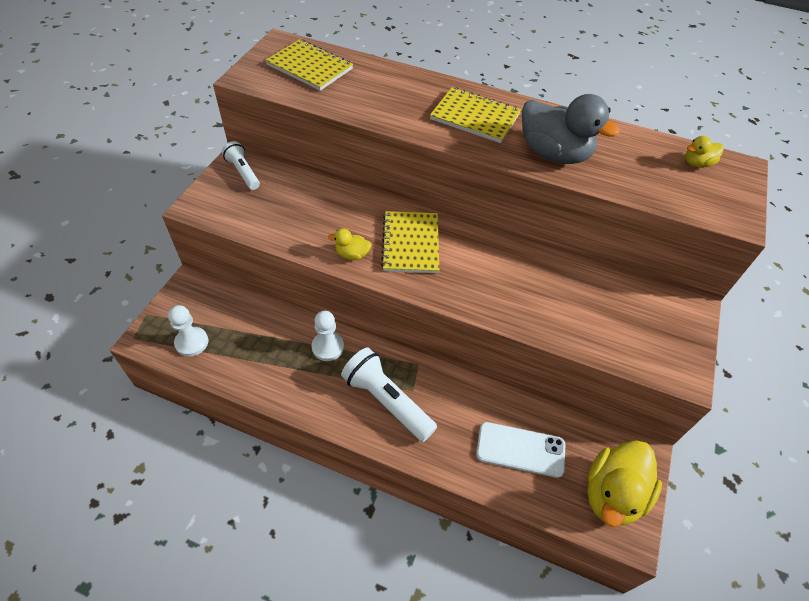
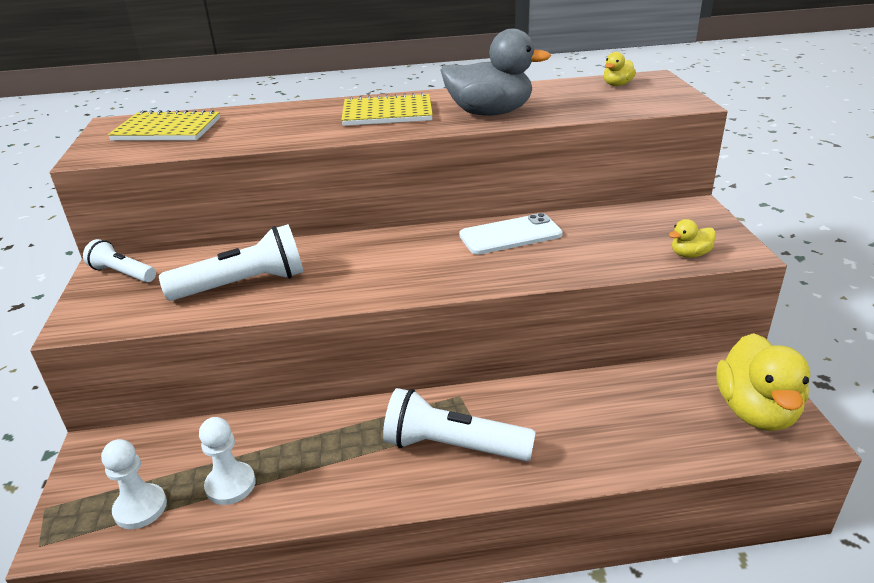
camera: 25 degrees left, 20 degrees down
(307, 221) = (243, 284): none -> white flashlight
(327, 347) = (338, 428): white pawn -> white pawn (230, 485)
(352, 254) = (324, 292): yellow duck -> yellow duck (690, 254)
(410, 243) = (384, 260): yellow notebook -> none
(520, 450) = (635, 419): white phone -> white phone (510, 235)

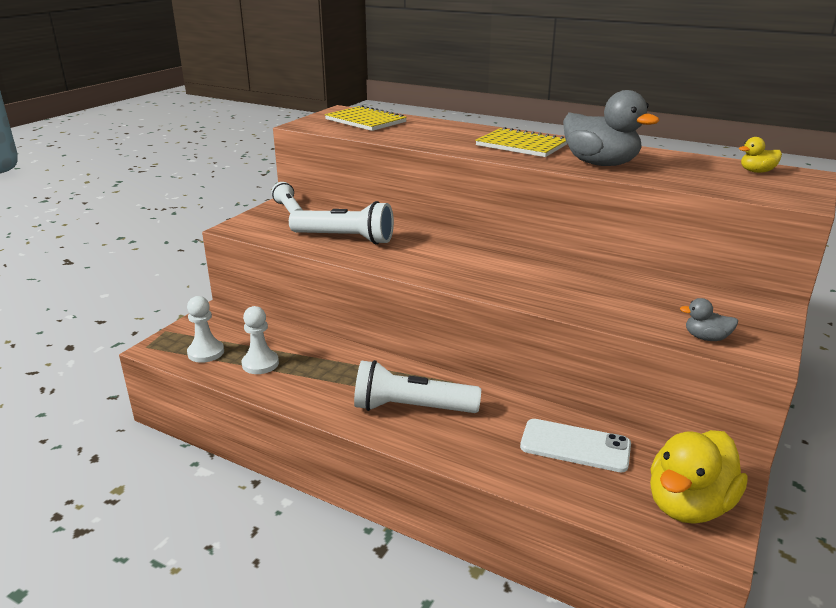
camera: 35 degrees right, 5 degrees down
(453, 446) = (412, 408): white flashlight -> white flashlight turned 45 degrees counterclockwise
(510, 235) = (566, 272): white phone -> white phone (575, 446)
(690, 254) = (706, 338): yellow duck -> grey duck

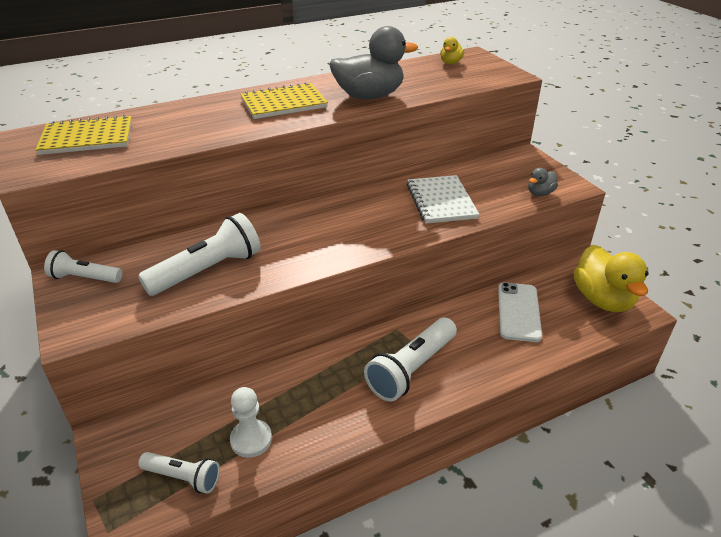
camera: 55 degrees left, 10 degrees up
(206, 352) = (183, 477): white pawn -> white flashlight
(575, 446) = (518, 312): white phone -> white phone turned 45 degrees counterclockwise
(588, 291) = (441, 201): none -> white notebook

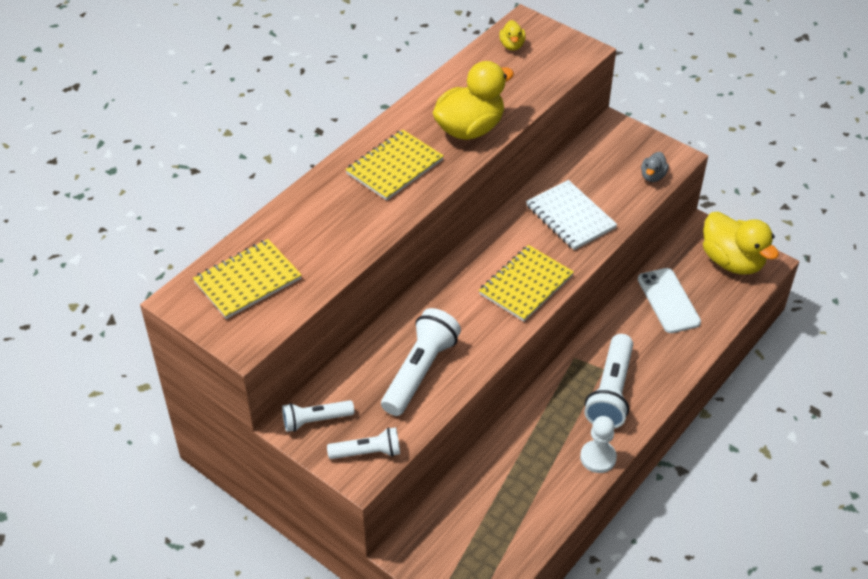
camera: 25 degrees left, 10 degrees up
(183, 477) = (493, 554): white flashlight -> white flashlight (367, 452)
(251, 439) = (523, 504): white pawn -> white pawn (598, 457)
(360, 236) = (526, 285): none -> yellow notebook
(369, 96) = (470, 129): grey duck -> yellow duck

